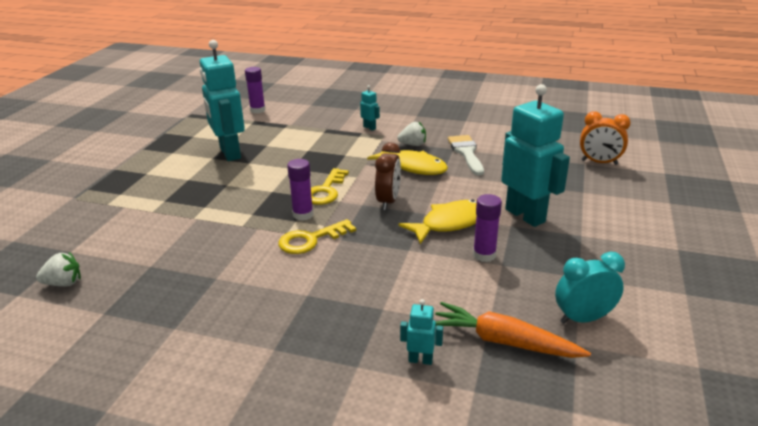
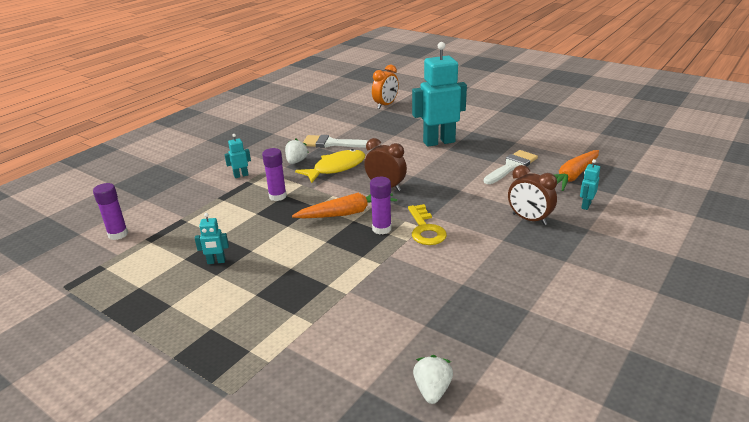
camera: 70 degrees left, 0 degrees up
(229, 153) = (216, 261): turquoise robot -> turquoise robot, size x0.42
(325, 191) = (347, 213): yellow key -> orange carrot
(360, 310) = (529, 219): none -> brown clock
(451, 223) = (433, 168): yellow fish -> none
(484, 255) = (480, 164): purple glue stick -> purple glue stick (277, 196)
(496, 281) = (511, 166): none -> white brush
(583, 318) = (556, 150): turquoise clock -> none

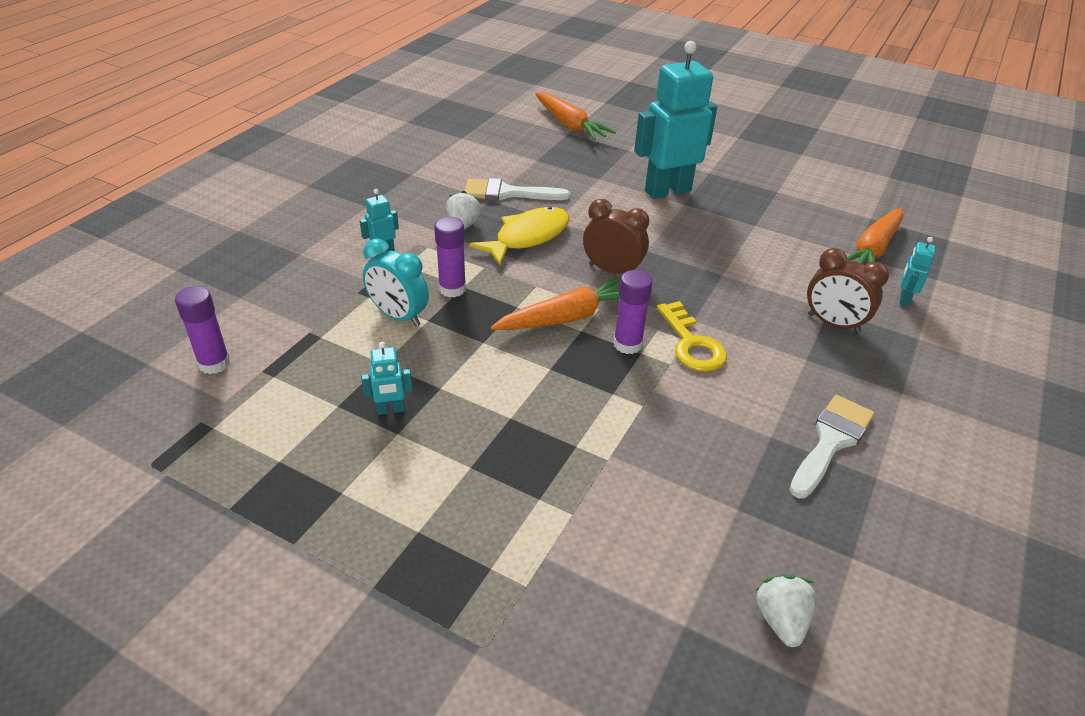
camera: 10 degrees left, 10 degrees up
(238, 211) = (398, 316): none -> turquoise clock
(385, 105) = (570, 125): orange clock -> orange carrot
(511, 166) = (783, 234): white brush -> white brush (831, 441)

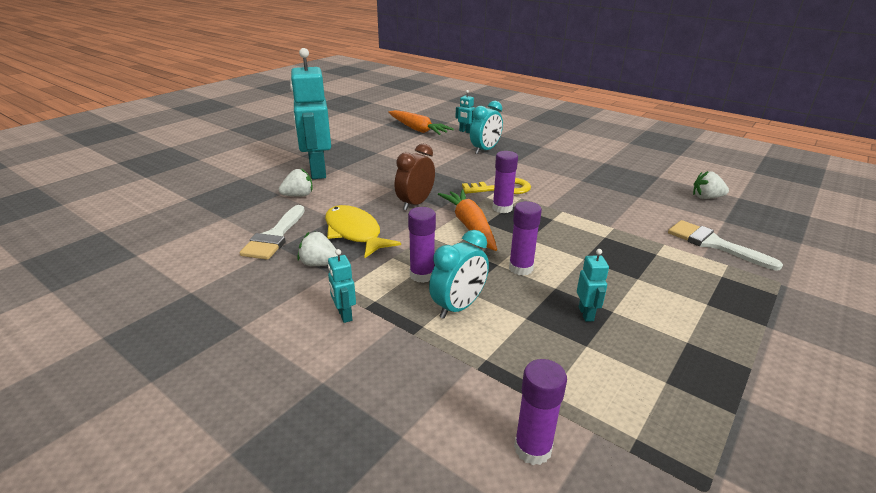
camera: 80 degrees left, 10 degrees down
(477, 360) = (521, 268): none -> purple glue stick
(570, 125) = (172, 196): orange carrot -> none
(599, 190) = (298, 195): none -> white strawberry
(831, 441) = (582, 167): white brush -> white brush (714, 244)
(833, 324) = (485, 150): brown clock -> turquoise clock

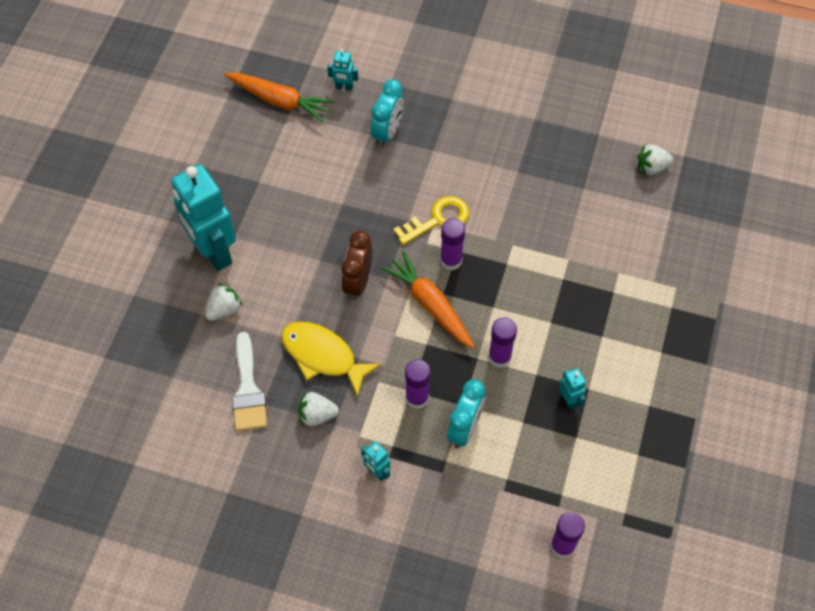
camera: 20 degrees left, 30 degrees up
(714, 244) = (663, 257): white brush -> none

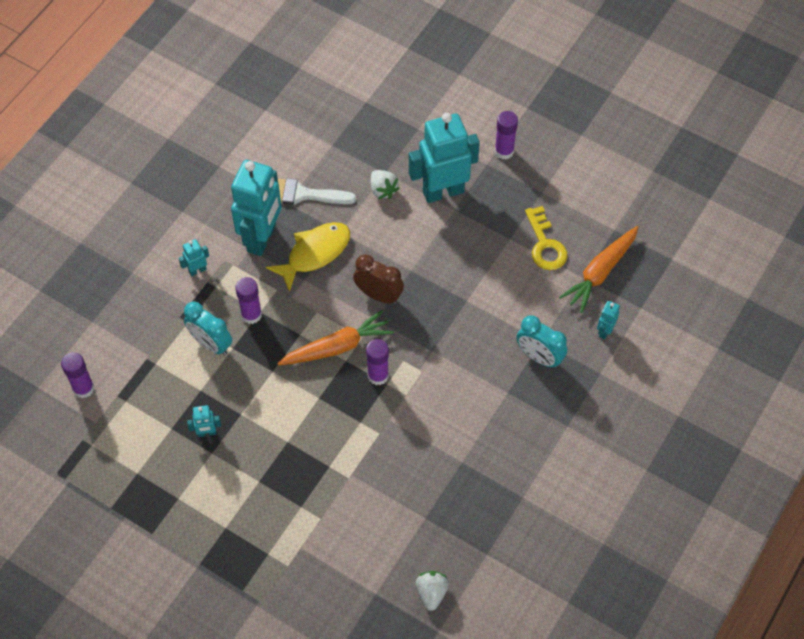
camera: 105 degrees right, 0 degrees up
(317, 415) = (262, 238): white strawberry -> turquoise robot
(438, 219) = (426, 376): yellow key -> yellow key (545, 245)
(499, 357) = (267, 389): purple glue stick -> purple glue stick (504, 151)

